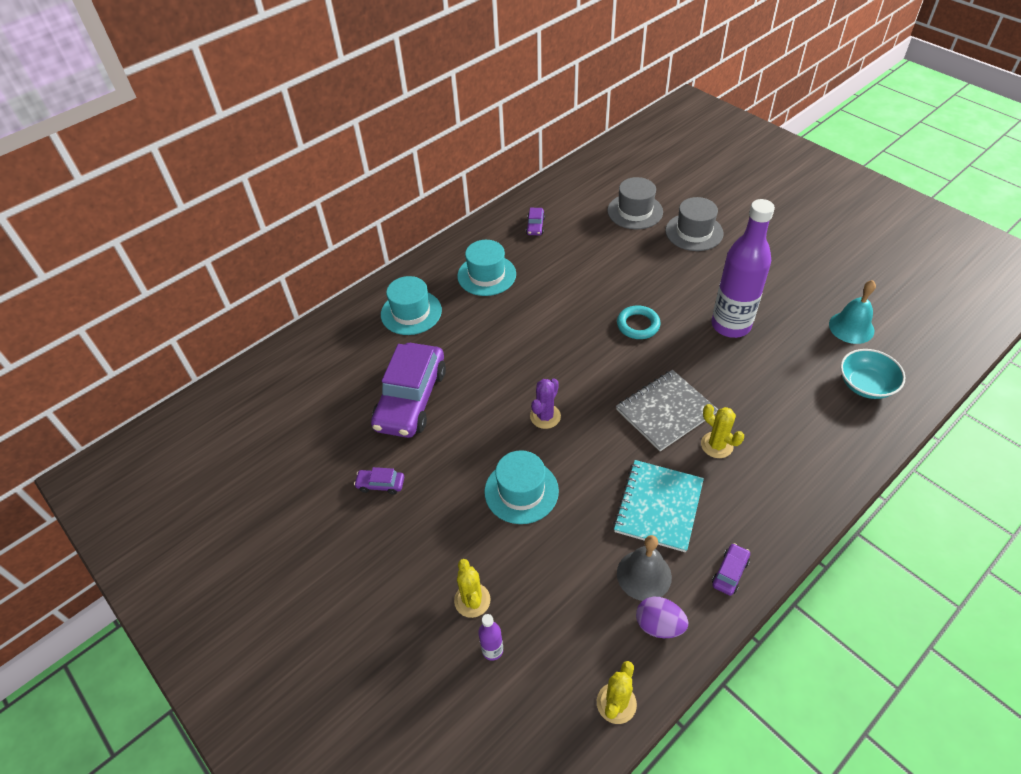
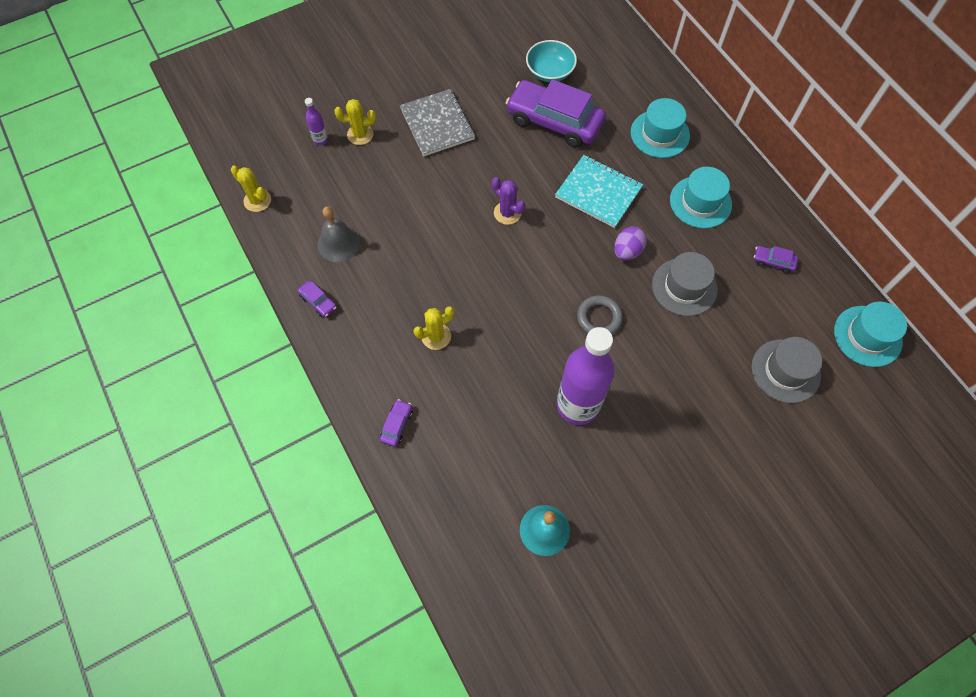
camera: 100 degrees right, 15 degrees up
(380, 484) = (475, 93): purple car -> purple car (396, 425)
(521, 491) = (438, 181): turquoise hat -> turquoise hat (867, 336)
(638, 325) = (599, 318): turquoise ring -> grey ring
(658, 506) = (392, 271): turquoise notebook -> turquoise notebook (598, 192)
(659, 625) = (298, 241): purple egg -> purple egg (627, 251)
(665, 411) = (485, 307): grey notebook -> grey notebook (437, 124)
(694, 232) = (736, 423): grey hat -> grey hat (684, 287)
(865, 385) = (464, 503): turquoise bowl -> turquoise bowl (550, 72)

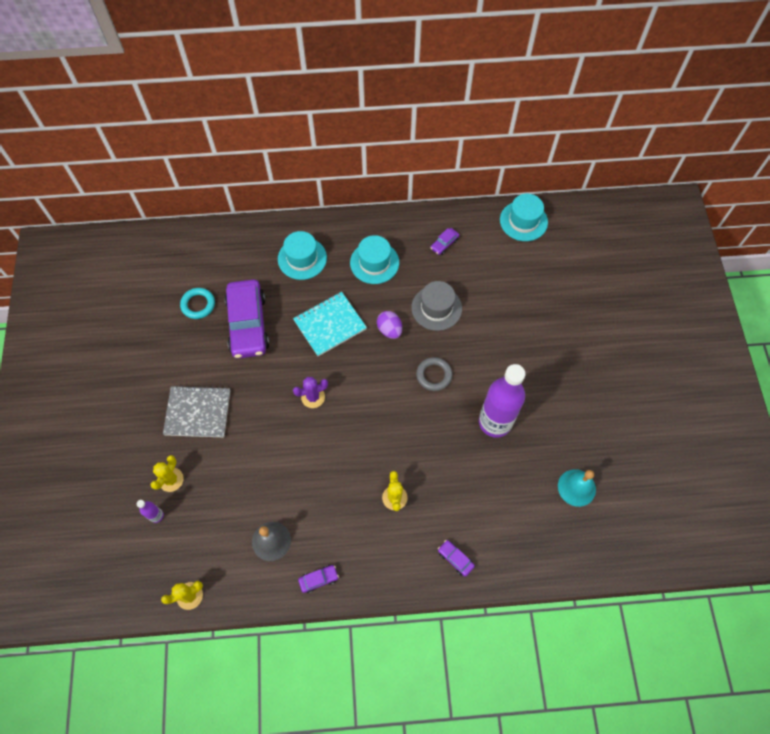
camera: 65 degrees left, 0 degrees up
(550, 72) = (198, 305): turquoise bowl -> turquoise ring
(554, 121) = (248, 324): purple car -> purple car turned 60 degrees counterclockwise
(785, 371) = (526, 280): grey hat -> none

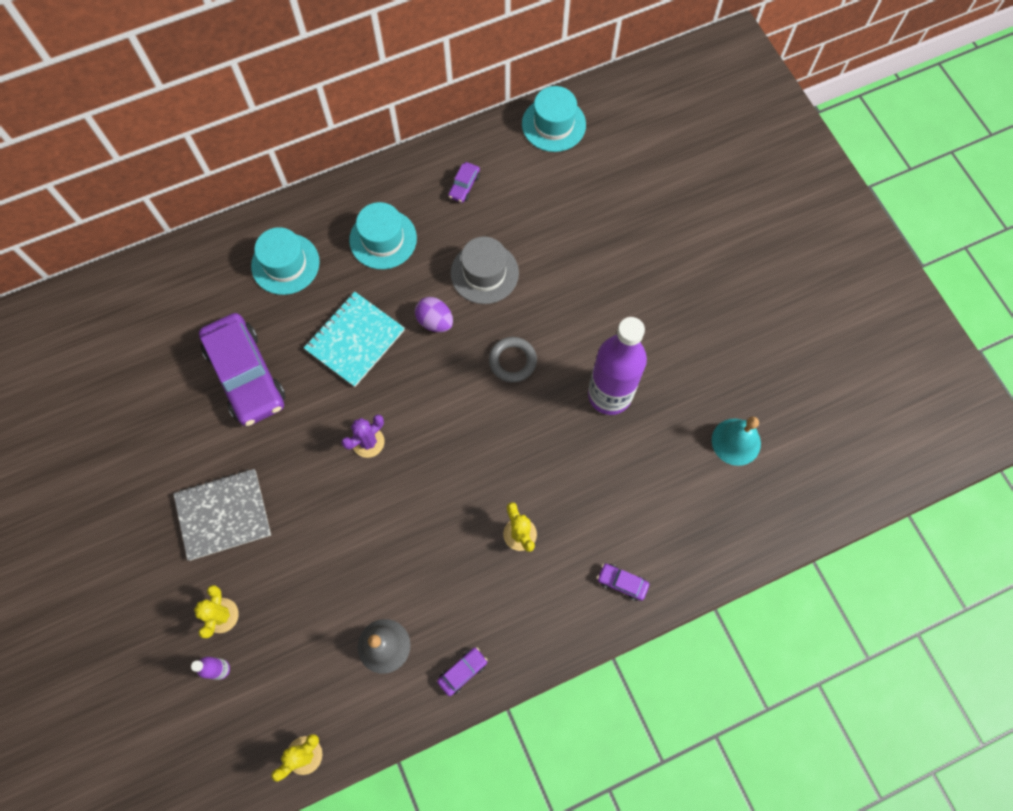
camera: 20 degrees left, 5 degrees up
(198, 305) = (168, 371): turquoise ring -> none

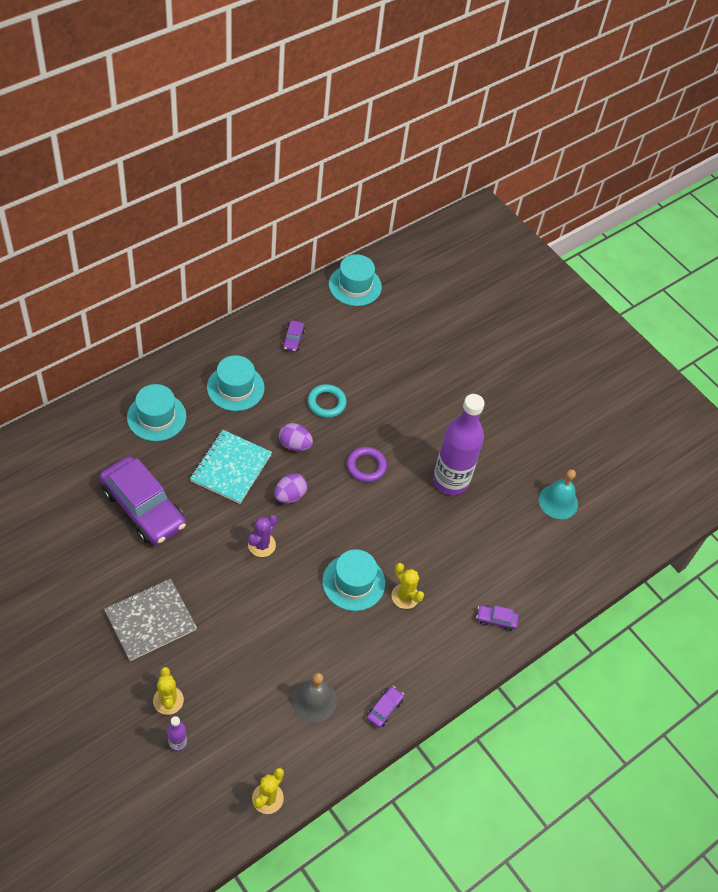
camera: 20 degrees left, 15 degrees down
(414, 385) = (290, 496): none -> purple egg
(463, 506) = (353, 582): none -> turquoise hat
(484, 273) = (326, 403): grey hat -> turquoise ring
(512, 361) = (366, 466): grey ring -> purple ring

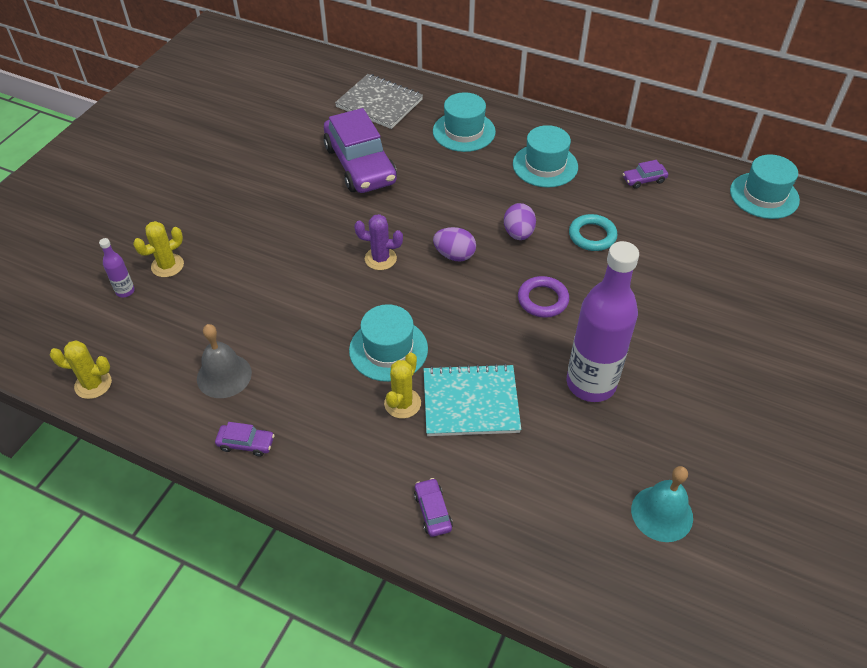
camera: 70 degrees right, 5 degrees down
(143, 508) = (360, 165): purple car -> purple car turned 45 degrees counterclockwise
(150, 620) = (245, 219): grey notebook -> grey notebook (379, 103)
(231, 468) = (451, 201): turquoise notebook -> turquoise notebook (470, 402)

